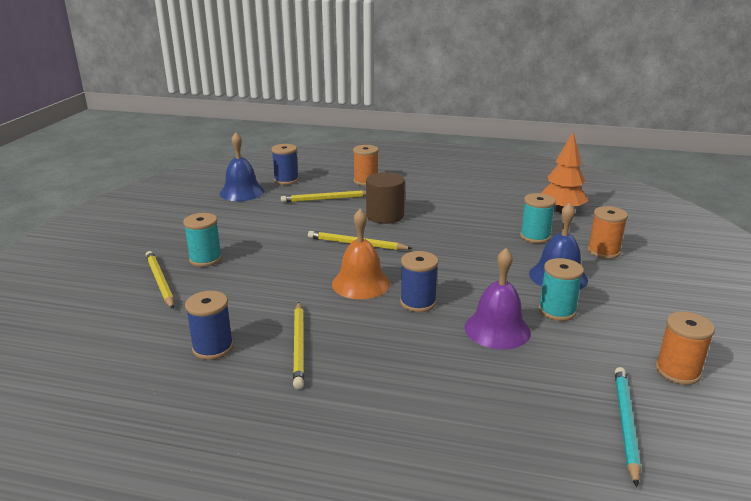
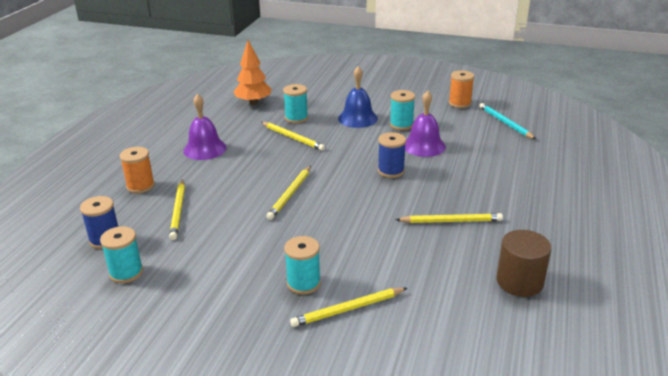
camera: 85 degrees left, 5 degrees up
(213, 348) = (458, 262): blue spool -> none
(242, 192) = (126, 272): blue bell -> turquoise spool
(361, 283) = (361, 193): orange bell -> none
(385, 216) = (234, 178): brown cylinder -> brown cylinder (519, 281)
(440, 198) = (205, 149): none -> purple bell
(482, 237) = (292, 137): none -> yellow pencil
(603, 251) = (325, 99): orange spool -> none
(625, 424) = (505, 123): turquoise pencil -> turquoise pencil turned 45 degrees clockwise

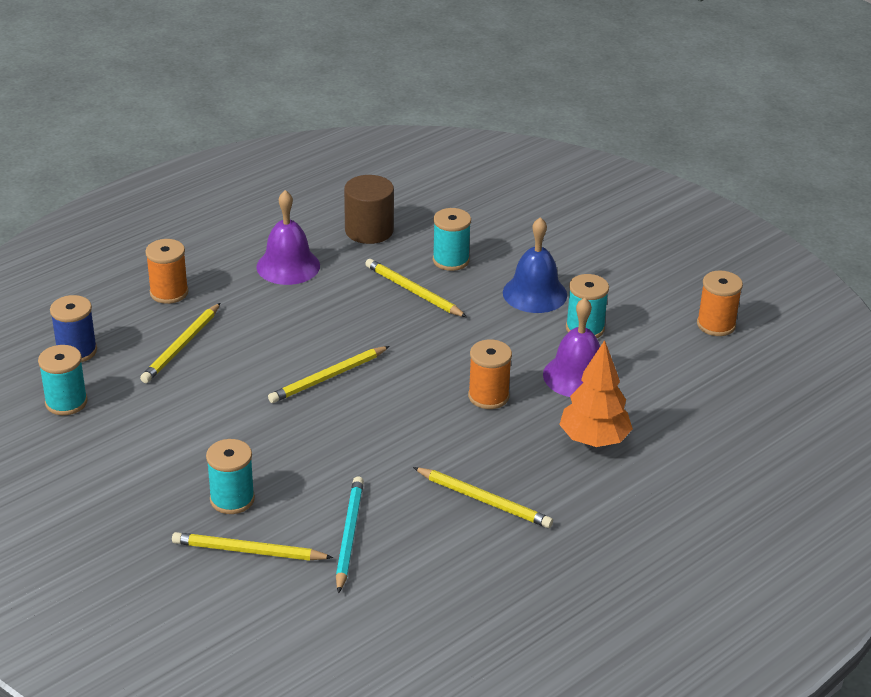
camera: 30 degrees right, 5 degrees up
(253, 102) = (419, 211): orange tree -> orange tree (594, 440)
(292, 137) = (414, 291): yellow pencil -> yellow pencil turned 150 degrees clockwise
(391, 171) = (488, 396): blue spool -> orange spool
(505, 123) = (744, 386): turquoise pencil -> turquoise pencil (349, 535)
(519, 281) = (475, 612): brown cylinder -> brown cylinder (369, 230)

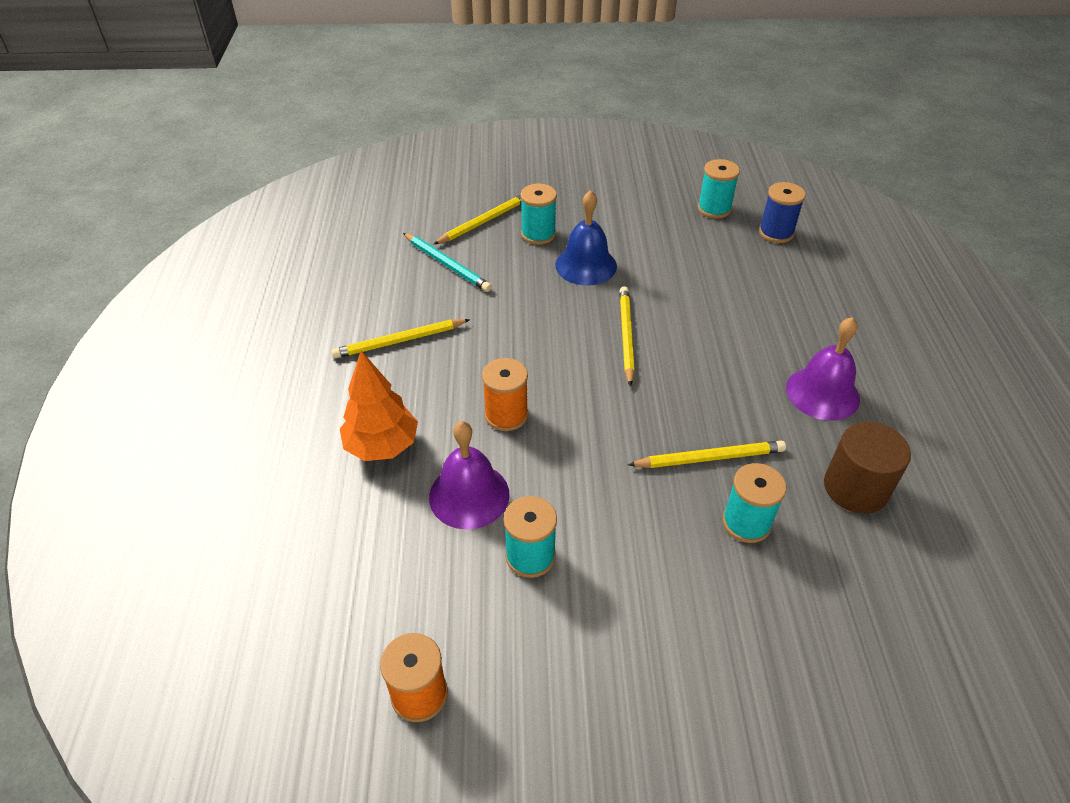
camera: 130 degrees right, 10 degrees up
(169, 292) = (827, 304): orange spool -> none
(181, 346) = (740, 281): yellow pencil -> none
(534, 293) = (627, 556): blue bell -> blue bell (586, 265)

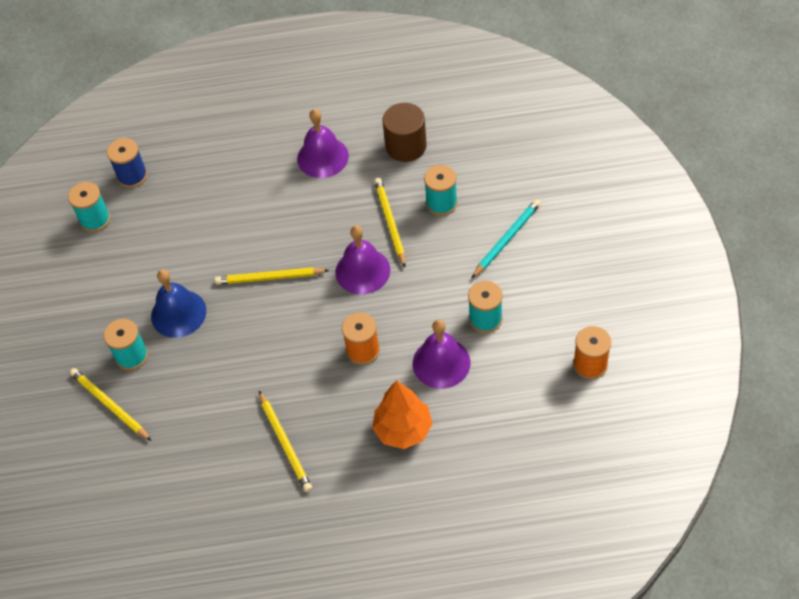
camera: 90 degrees left, 10 degrees up
(446, 264) = (178, 426): turquoise pencil -> turquoise pencil (507, 239)
(629, 423) = (362, 271): none -> purple bell

